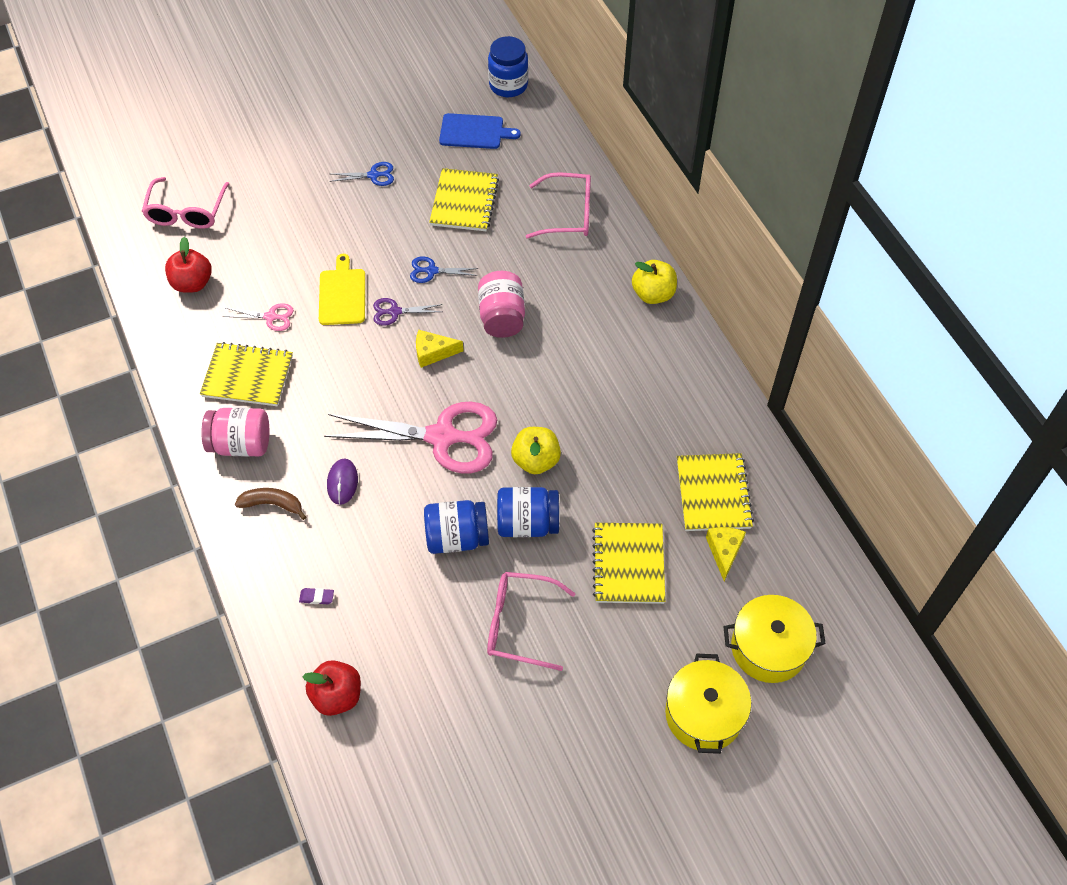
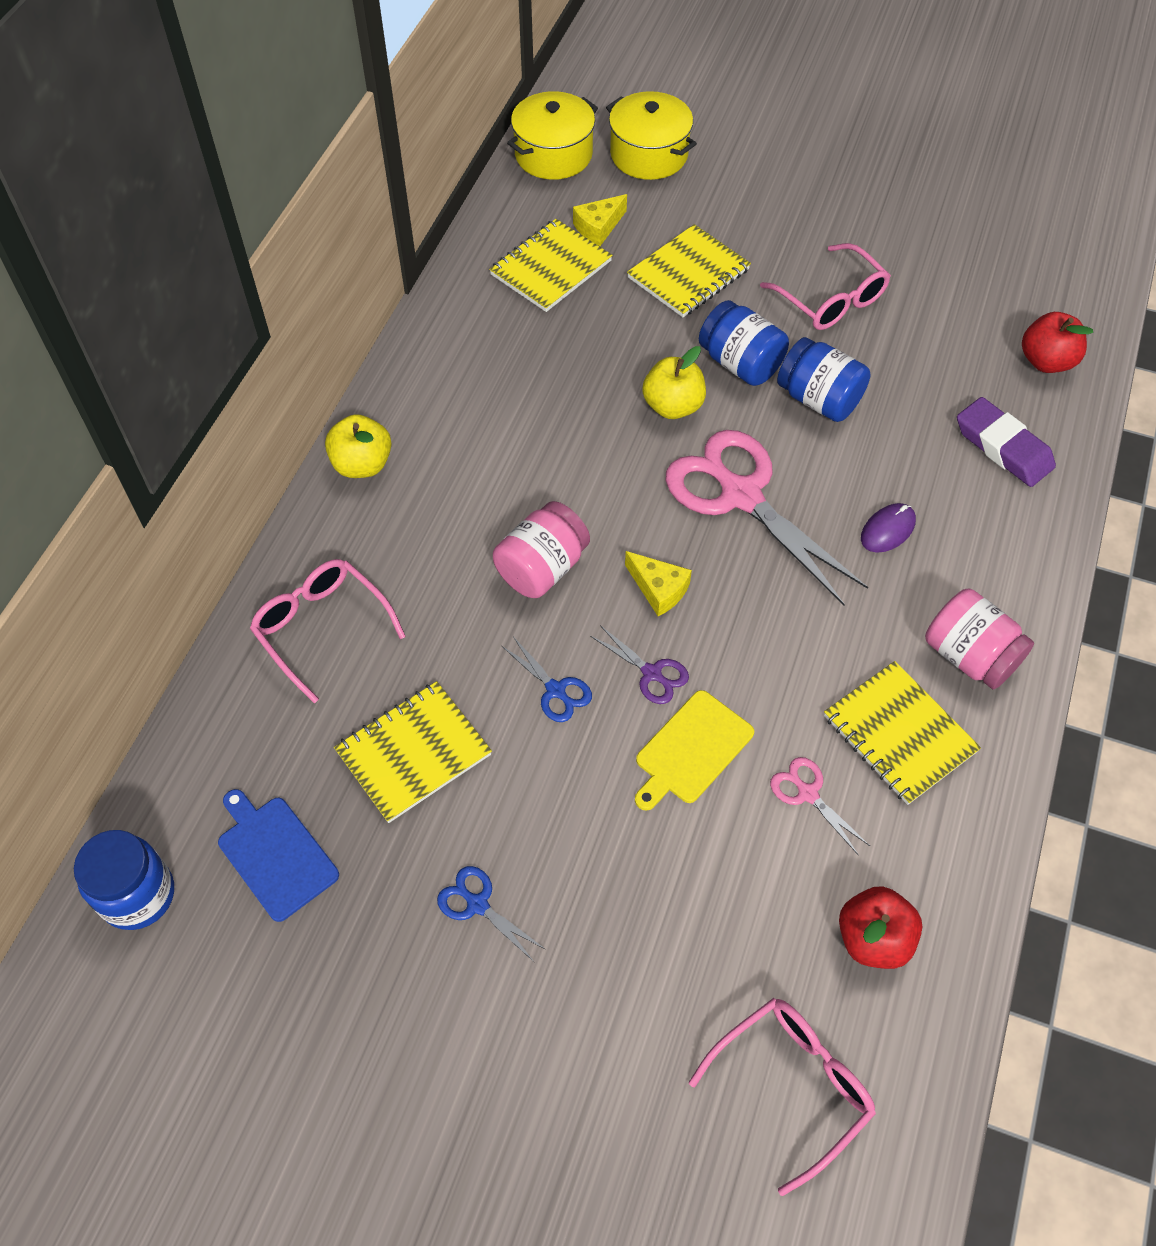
camera: 135 degrees left, 0 degrees up
(272, 504) = (981, 564): brown banana -> none
(317, 597) = (1003, 447): purple eraser -> purple eraser, size x2.41
(704, 714) = (749, 155): yellow pot -> yellow pot (553, 154)

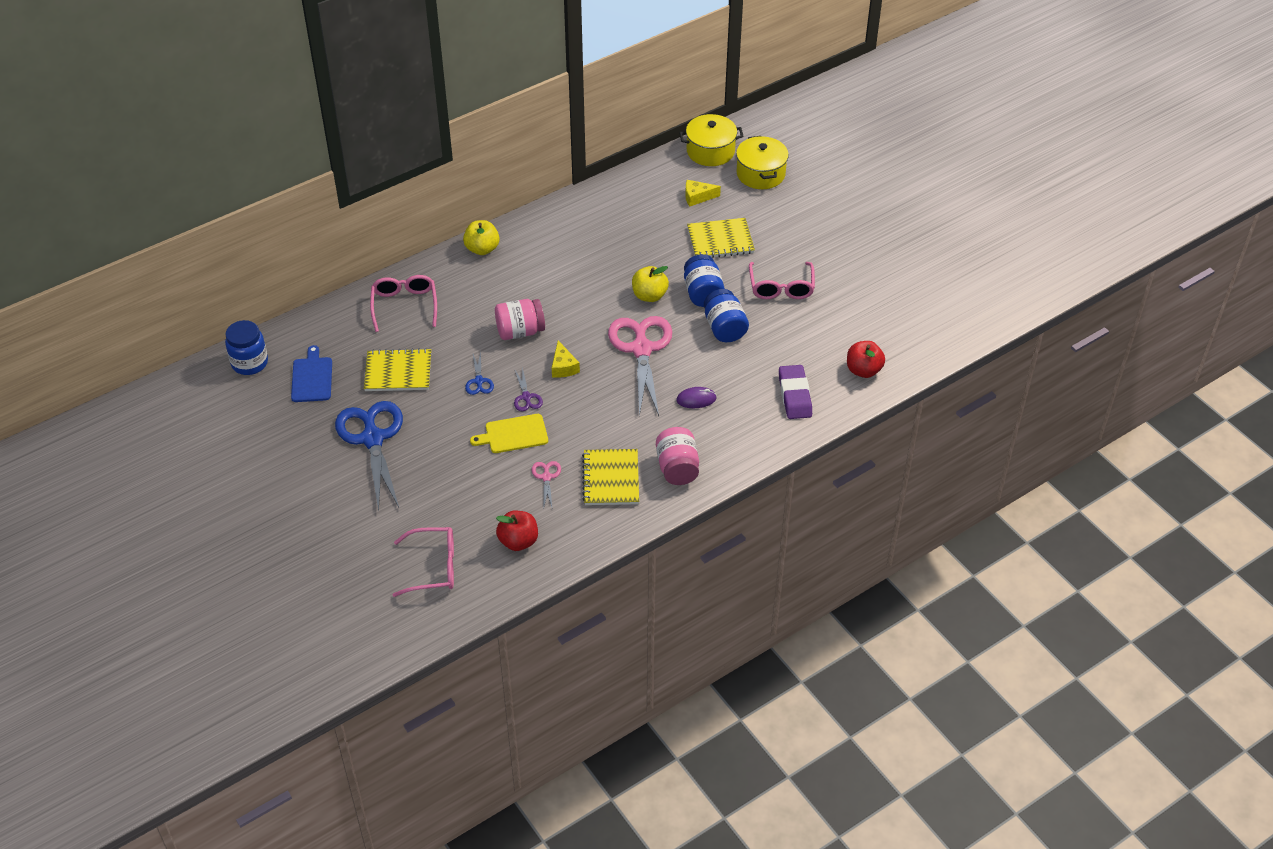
camera: 35 degrees right, 10 degrees down
(477, 904) = (372, 438): blue scissors -> blue scissors, size x2.32
(551, 268) = (654, 205): yellow notebook -> none

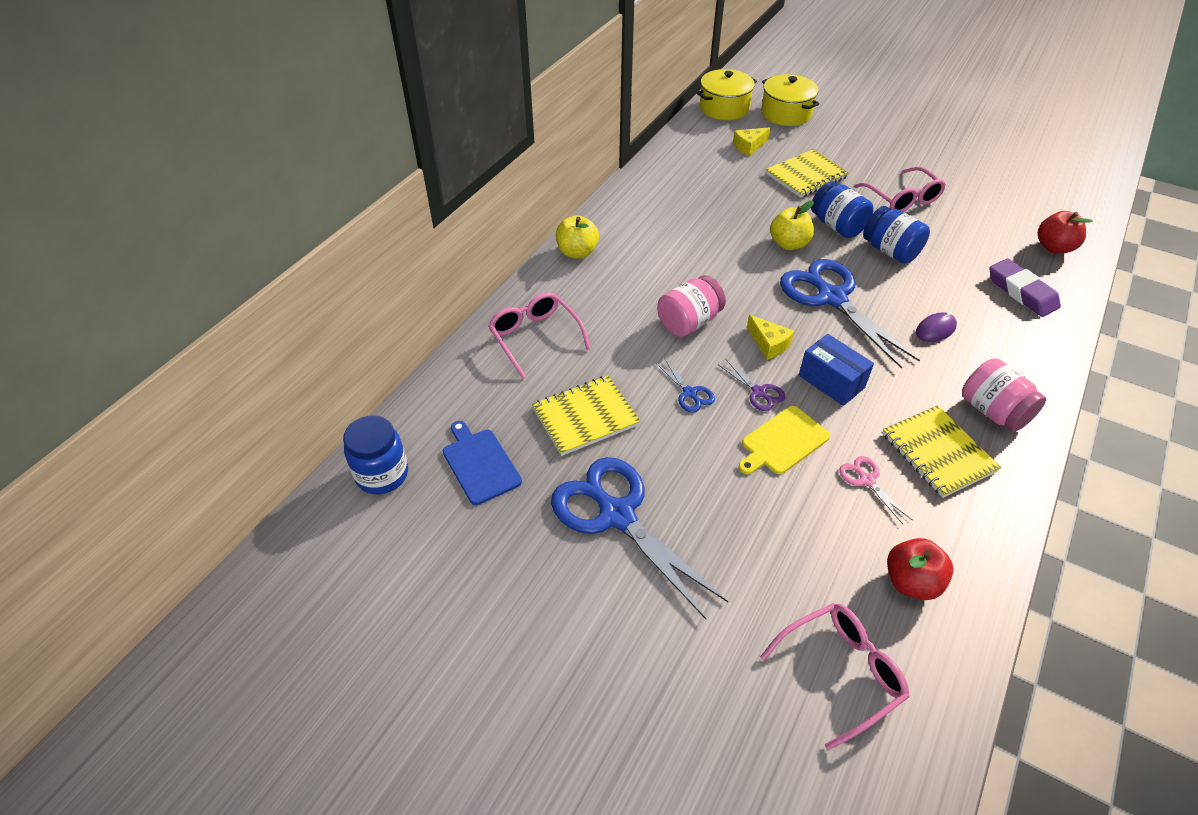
camera: 25 degrees left, 0 degrees up
(583, 408) = (831, 381): none -> blue box
(641, 349) = (831, 298): pink scissors -> blue scissors

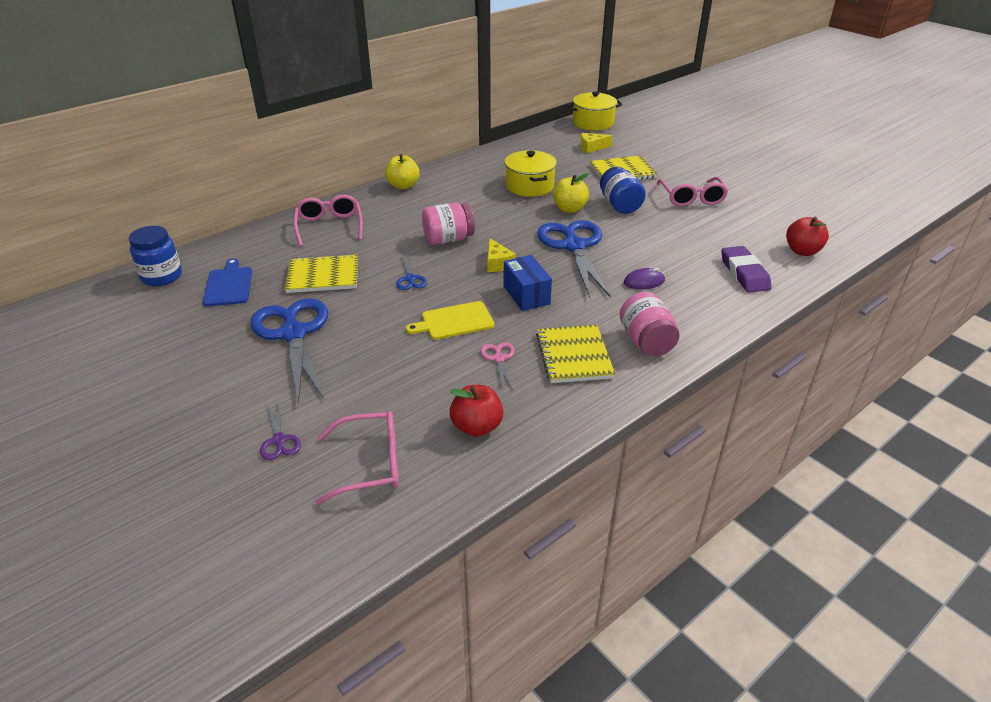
camera: 20 degrees right, 10 degrees down
(759, 392) = (463, 289): purple scissors -> purple scissors (279, 440)
(786, 113) = (640, 133): yellow pot -> yellow pot (529, 186)
(890, 251) = (650, 228): blue jar -> none

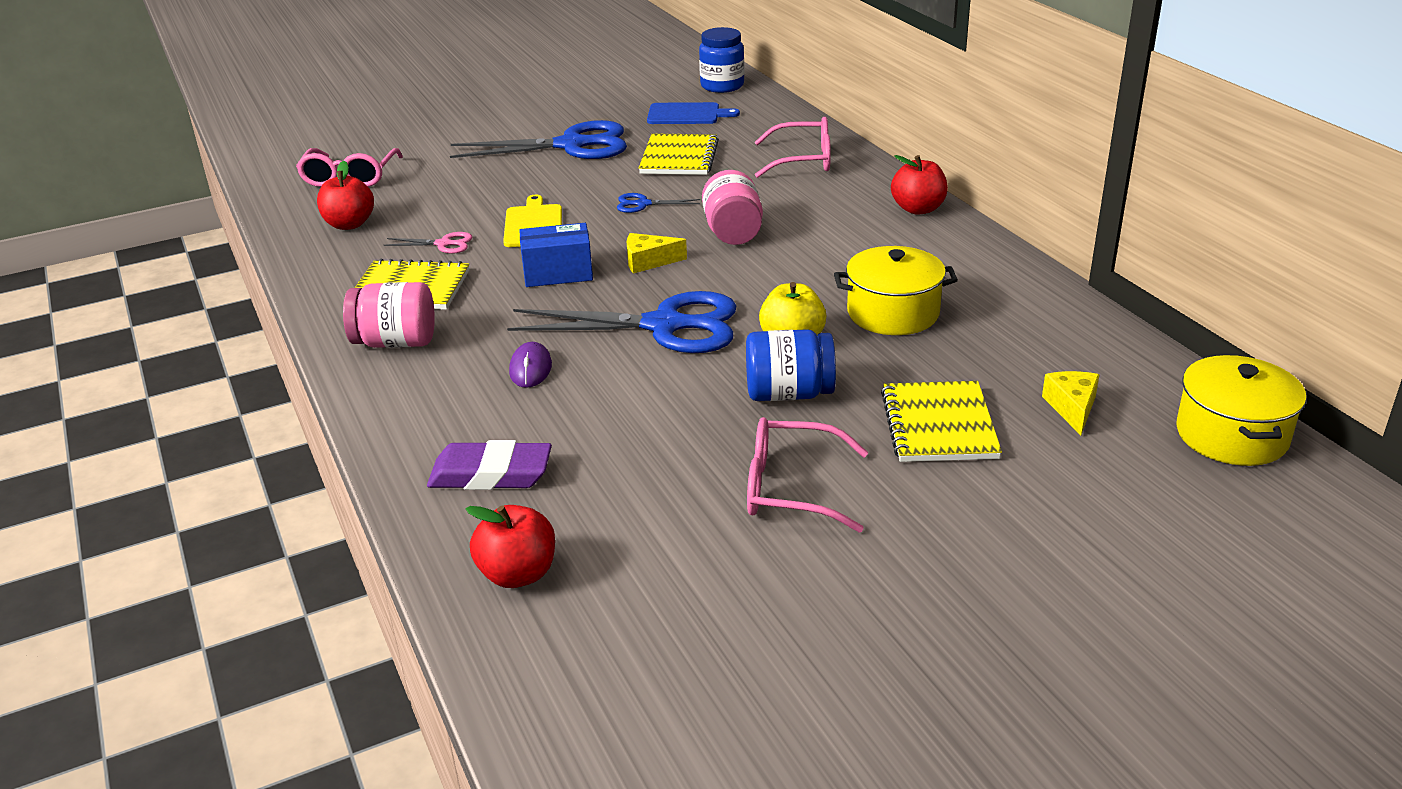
camera: 105 degrees right, 5 degrees down
(279, 440) = (415, 143): purple scissors -> none
(403, 186) = (918, 209): yellow apple -> red apple

